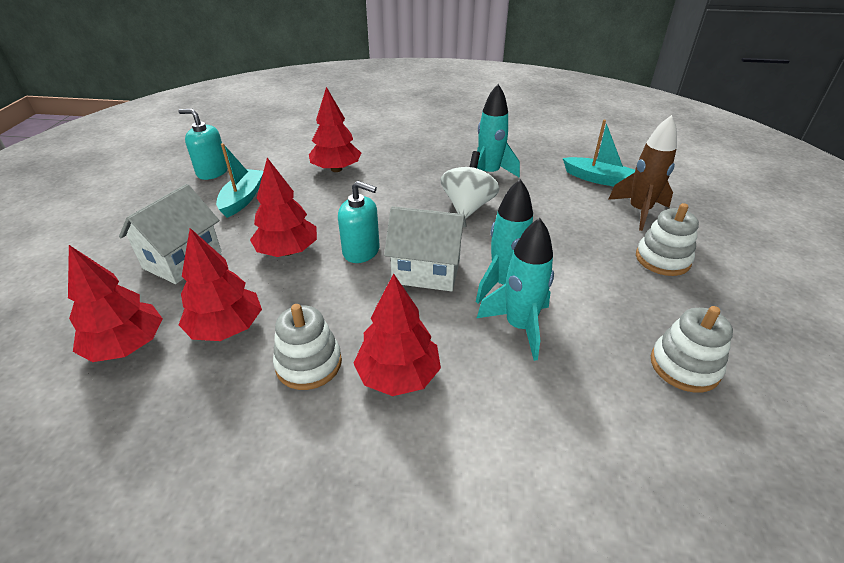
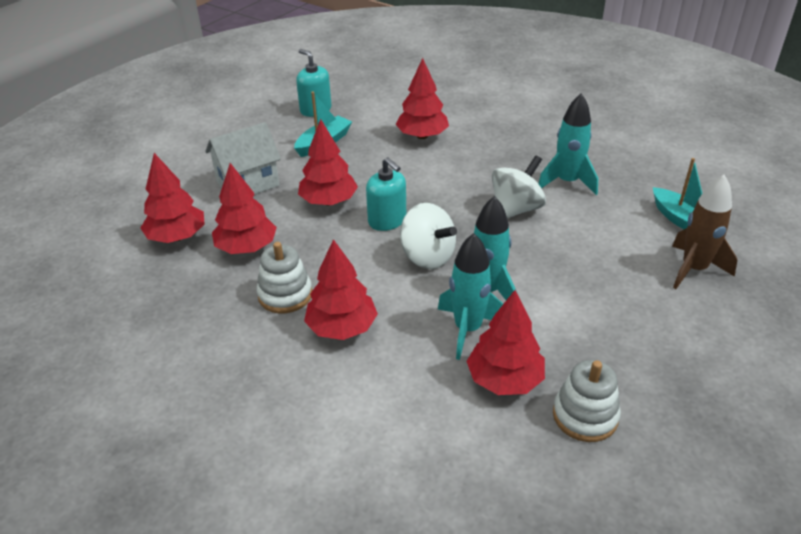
camera: 30 degrees right, 0 degrees up
(426, 272) = (427, 256): white house -> white spinning top
(592, 362) = (504, 379): none -> red tree
(662, 259) = (667, 323): white stacking toy -> none

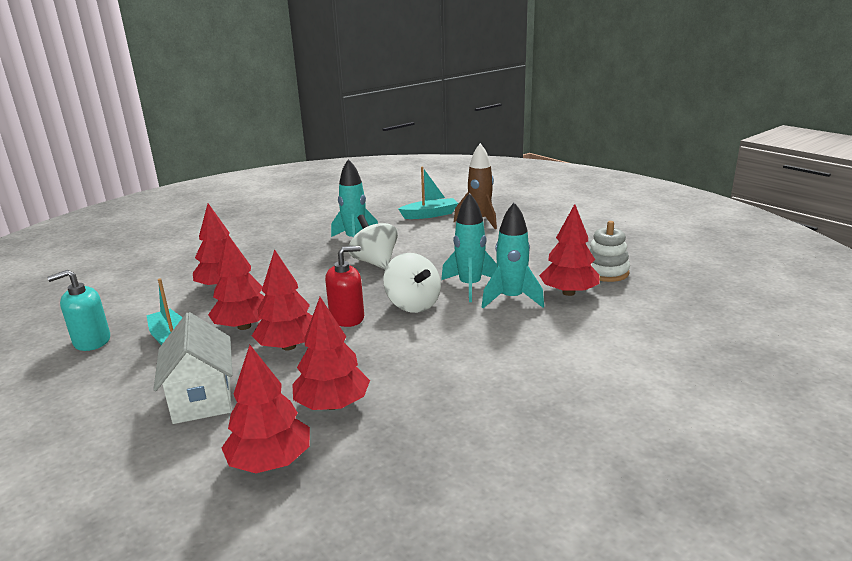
camera: 75 degrees left, 15 degrees down
(285, 295) = (428, 383): white stacking toy -> none
(342, 328) = (489, 354): red tree -> red tree (244, 326)
(387, 220) = (347, 318): turquoise soap dispenser -> red soap dispenser
(427, 256) = (413, 305): white spinning top -> white spinning top turned 90 degrees clockwise

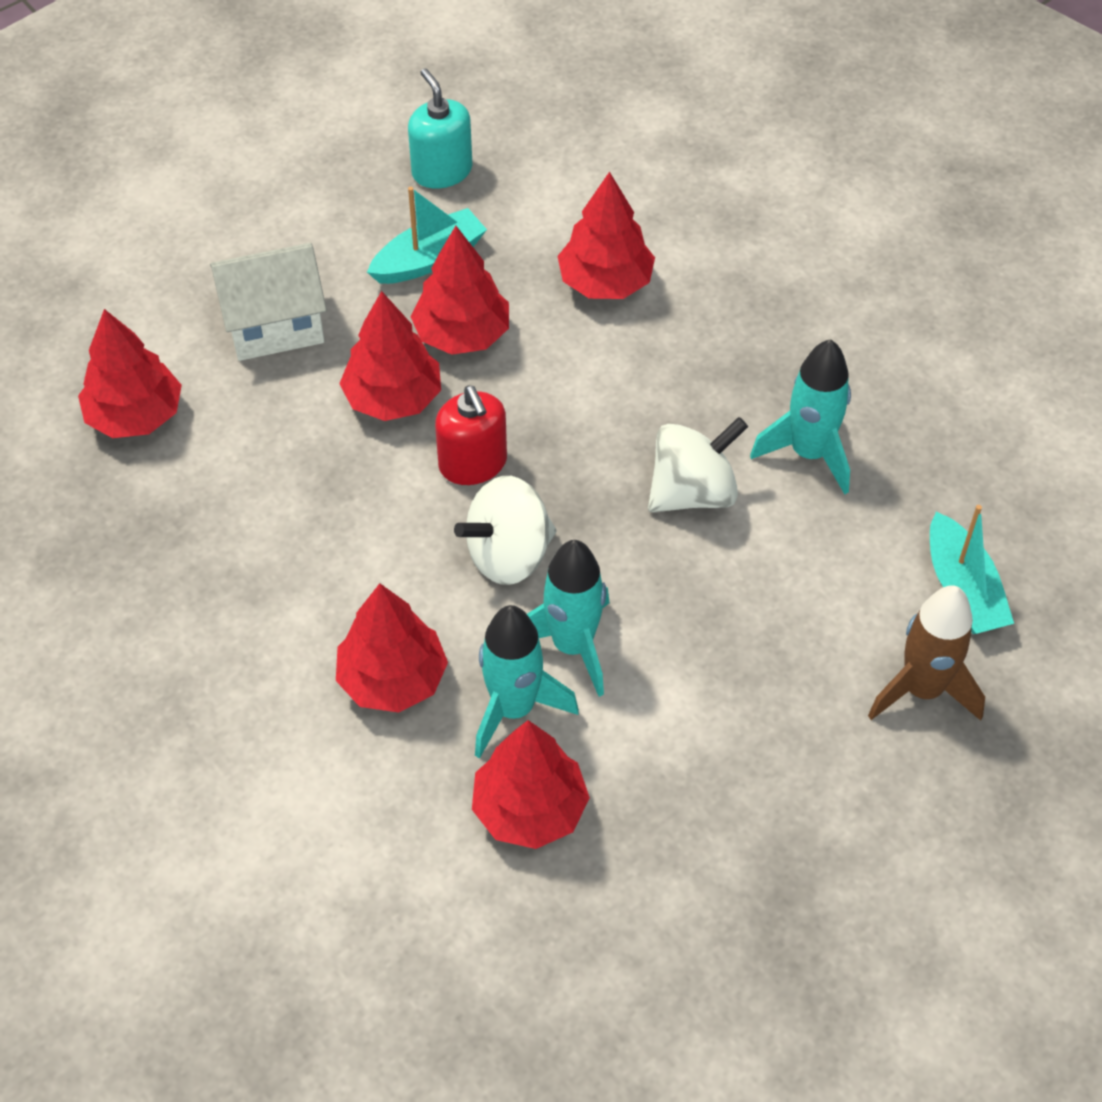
camera: 90 degrees right, 30 degrees up
(332, 404) = (235, 465): red tree -> red tree (393, 679)
(606, 272) = (616, 898): white stacking toy -> none

